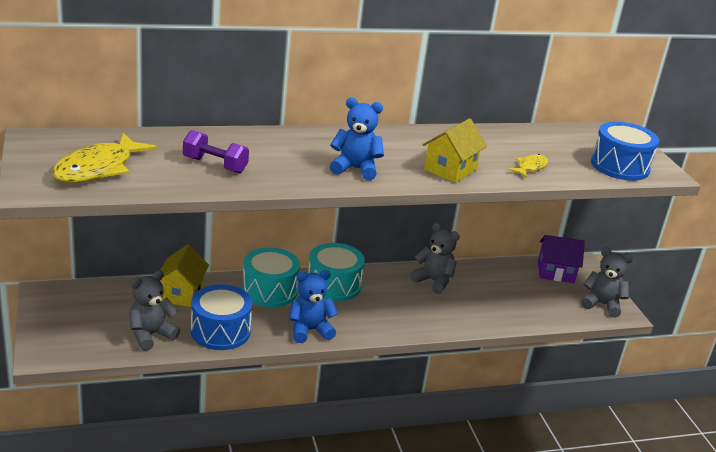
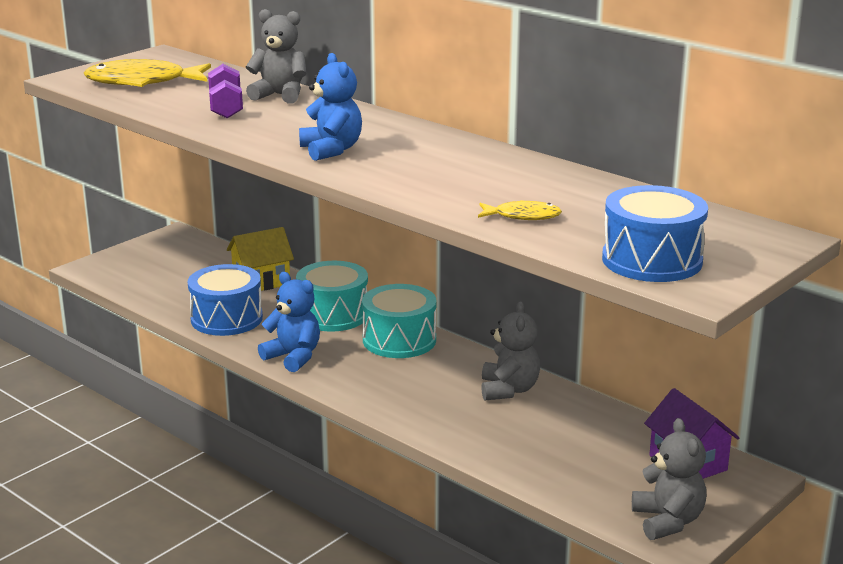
camera: 60 degrees right, 5 degrees down
(151, 335) = (175, 294): grey teddy bear -> grey teddy bear (280, 95)
(450, 169) = (422, 184): yellow house -> none

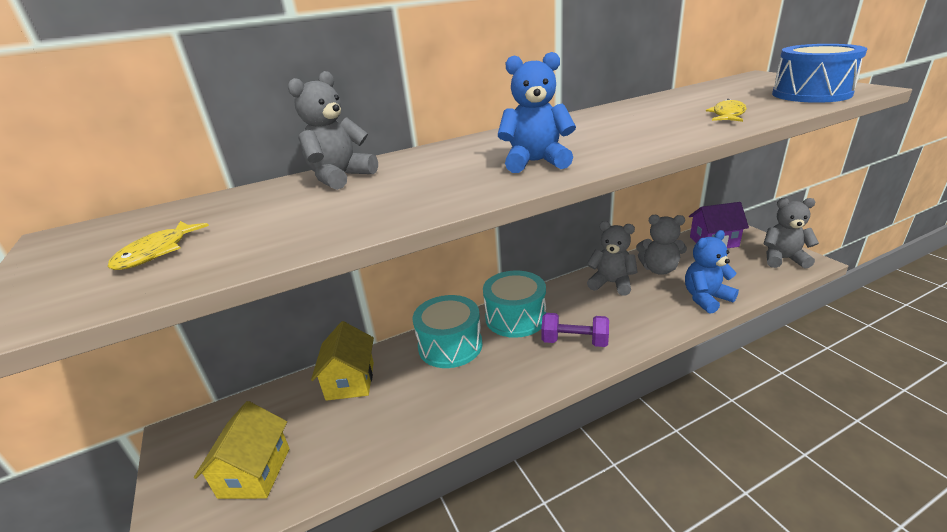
camera: 65 degrees left, 5 degrees up
(142, 82) = (157, 252): yellow fish -> yellow fish, size x0.52
(151, 274) = (255, 472): none -> yellow house
(226, 108) = (344, 203): purple dumbbell -> purple dumbbell (574, 341)
(226, 318) = (412, 419): blue drum -> none
(293, 357) = (517, 382): blue teddy bear -> blue teddy bear (706, 298)
(568, 421) = (659, 269): none -> grey teddy bear

